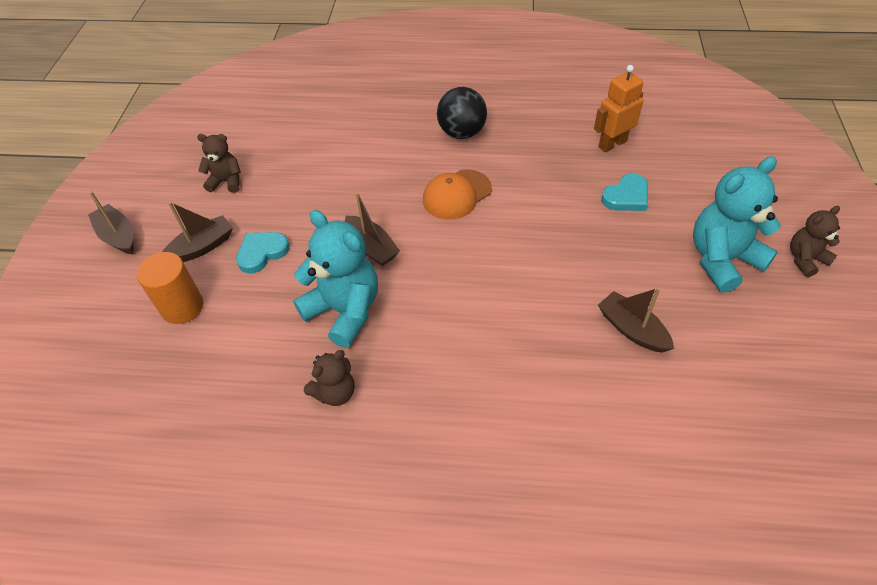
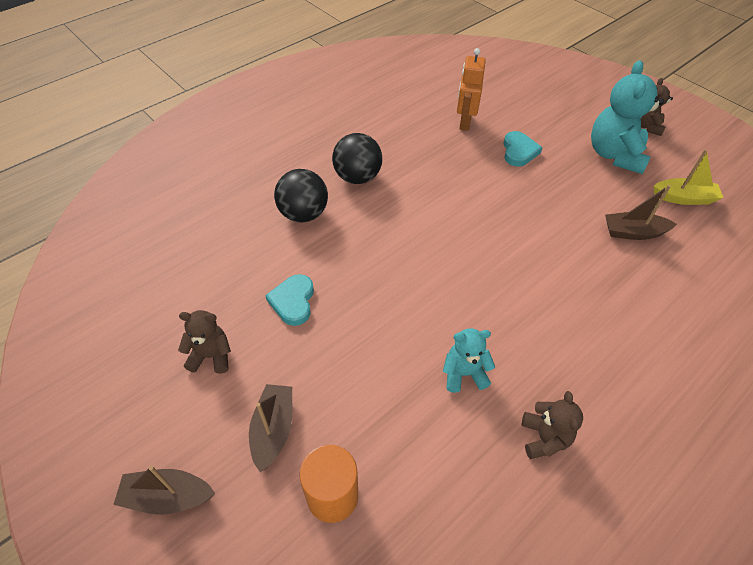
camera: 50 degrees left, 0 degrees up
(226, 181) = (211, 356): brown teddy bear -> brown teddy bear turned 45 degrees clockwise
(262, 253) = (335, 387): turquoise heart -> turquoise heart (293, 301)
(344, 311) = (464, 373): turquoise teddy bear -> turquoise teddy bear, size x0.55
(371, 247) = (414, 310): brown boat -> none
(390, 134) = (303, 214): none -> black ball
(456, 195) = (418, 225): orange cap -> none
(736, 343) = (683, 198): none -> yellow boat

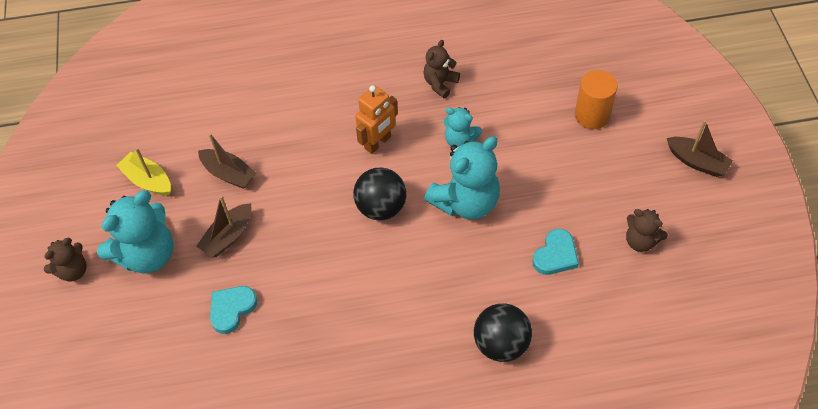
camera: 145 degrees left, 5 degrees up
(273, 430) = (613, 168): brown boat -> brown boat (228, 236)
(357, 177) = (420, 364): black ball -> black ball (381, 207)
(409, 310) = (466, 202): none -> turquoise teddy bear
(464, 122) = (247, 382): orange robot -> orange robot (378, 143)

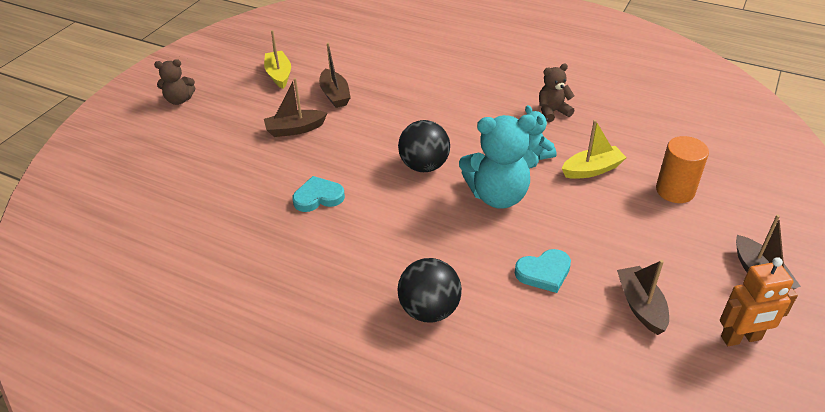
camera: 35 degrees right, 15 degrees down
(147, 254) = (232, 114): turquoise teddy bear -> none
(231, 309) = (250, 172): turquoise heart -> turquoise heart (318, 197)
(378, 143) = (463, 126): orange robot -> orange robot (741, 338)
(517, 130) = (592, 170): none -> yellow boat
(640, 241) = (641, 306): brown teddy bear -> brown boat

